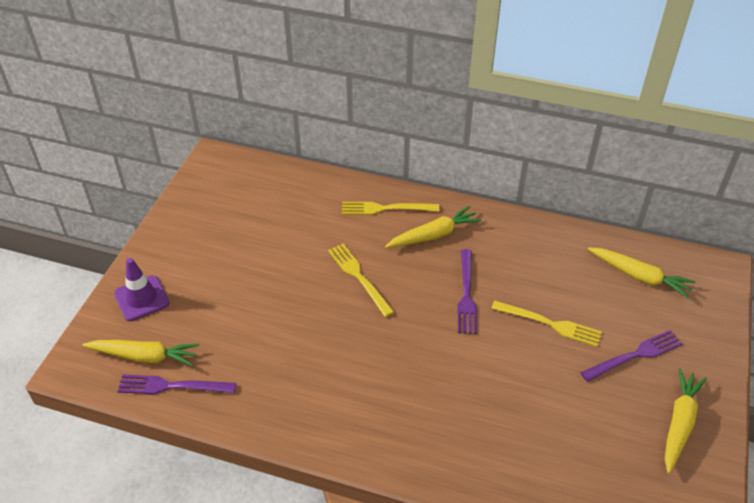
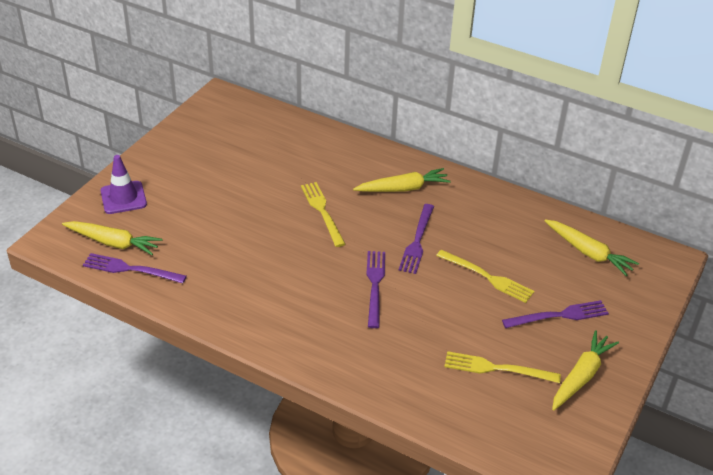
camera: 10 degrees right, 5 degrees down
(385, 208) = (365, 160): yellow fork -> yellow fork (496, 368)
(439, 355) = (375, 285): none -> purple fork

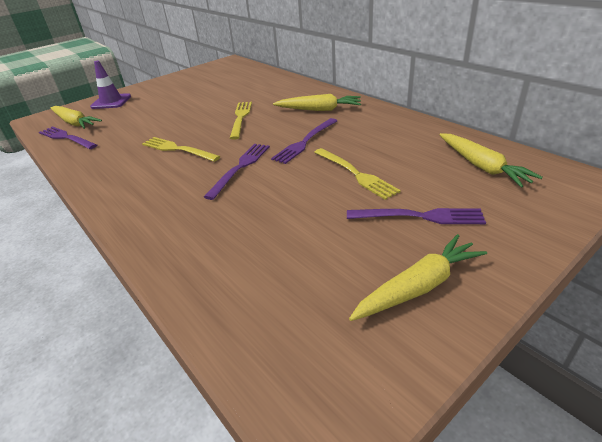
camera: 25 degrees right, 5 degrees down
(496, 368) = (311, 257): yellow fork -> yellow fork (177, 149)

